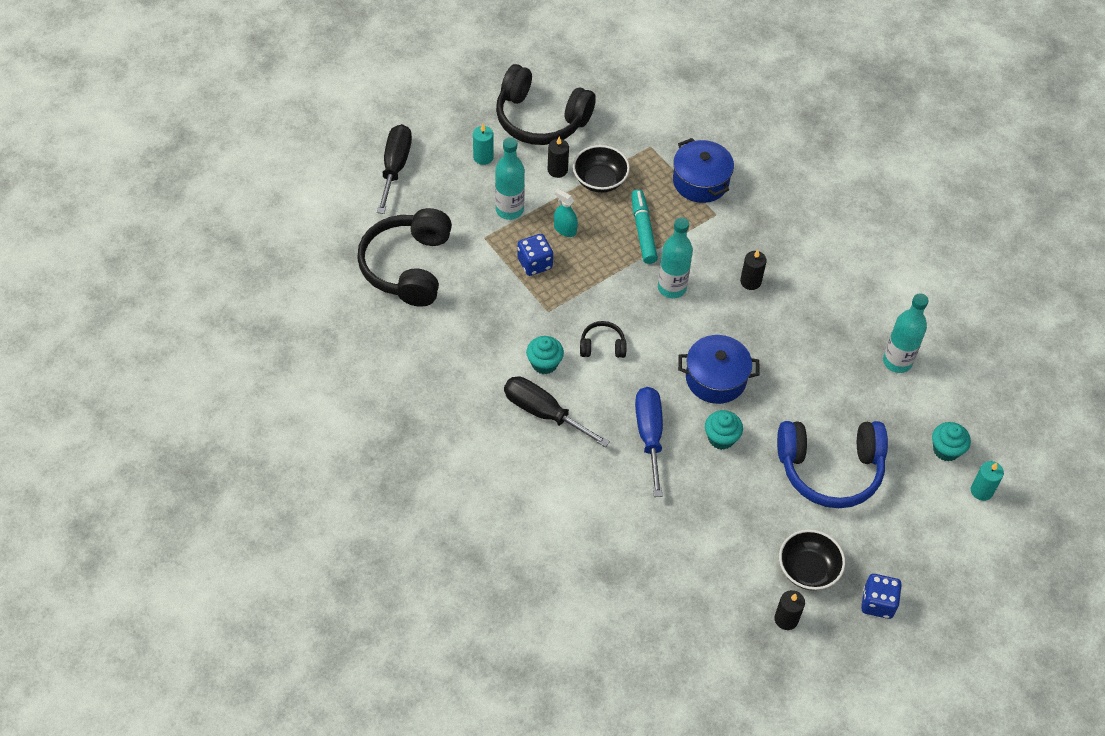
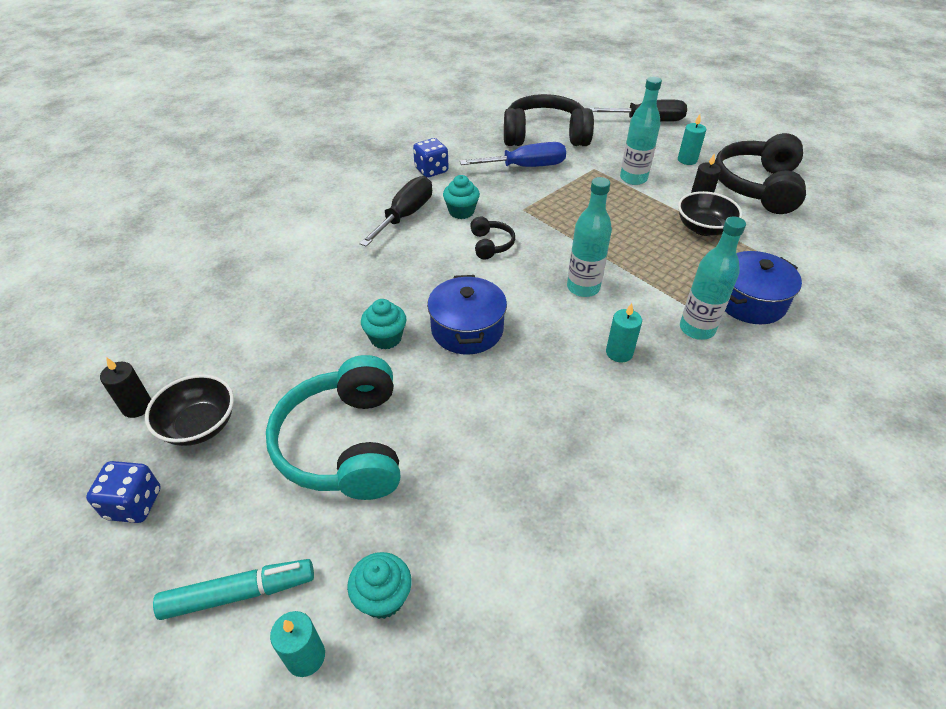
camera: 85 degrees right, 10 degrees down
(535, 263) = (576, 197): blue dice -> blue dice (431, 170)
(565, 229) = (627, 211): turquoise spray bottle -> none
(643, 231) = (652, 262): turquoise marker -> turquoise marker (239, 593)
(649, 435) = (385, 283): blue screwdriver -> blue screwdriver (526, 167)
(750, 281) = (619, 353): black candle -> turquoise candle
(830, 469) = (344, 444): blue headphones -> turquoise headphones
(897, 361) = (537, 523): turquoise bottle -> turquoise bottle (697, 329)

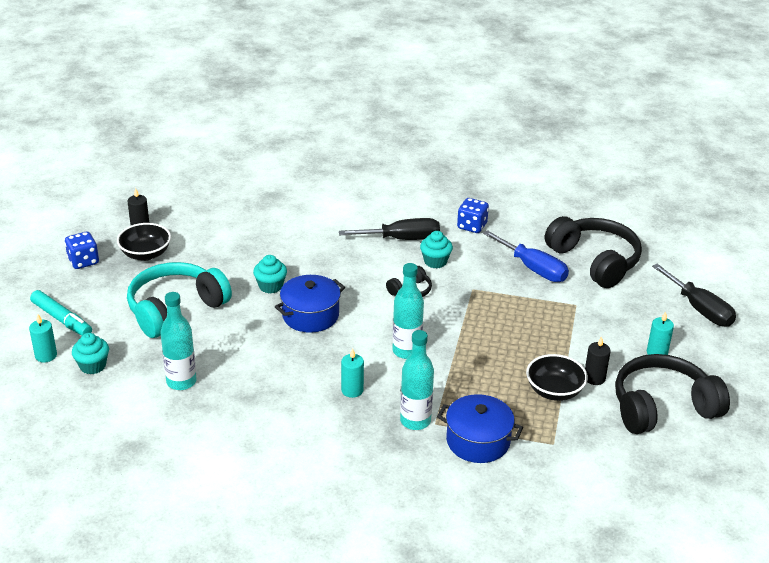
camera: 55 degrees right, 10 degrees down
(633, 178) = (586, 331): turquoise bottle -> turquoise bottle (181, 382)

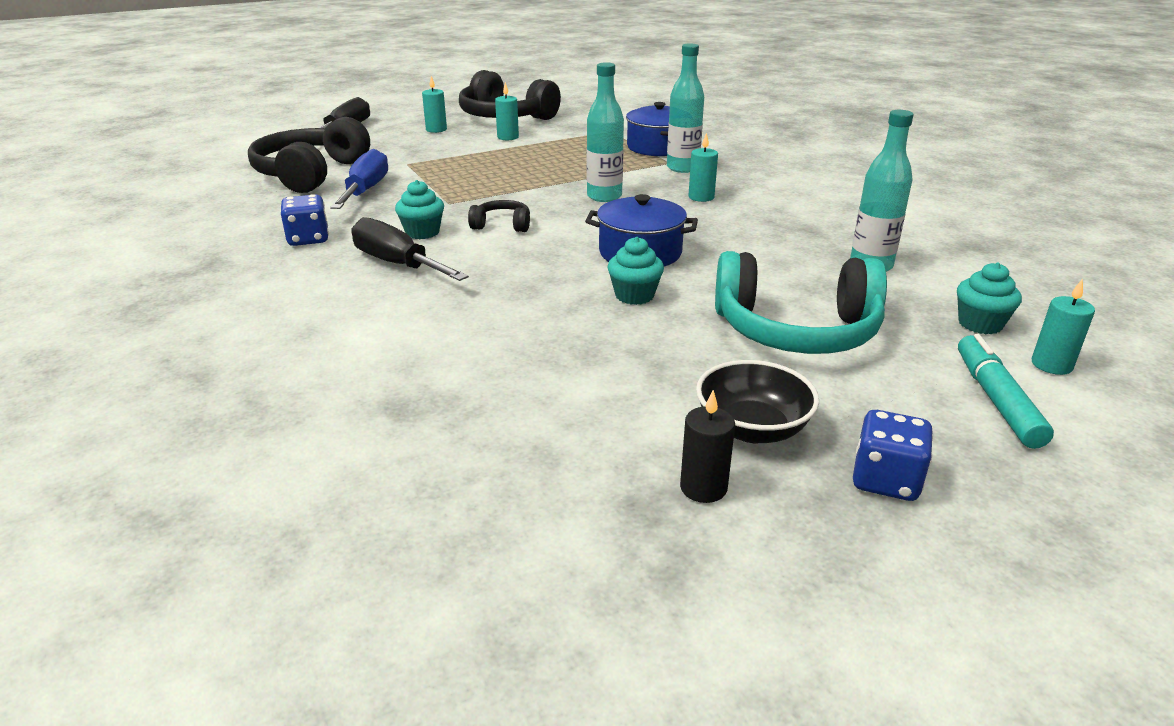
camera: 130 degrees left, 5 degrees down
(554, 391) = (549, 143): black bowl -> none
(594, 378) = (508, 137): black candle -> turquoise candle

